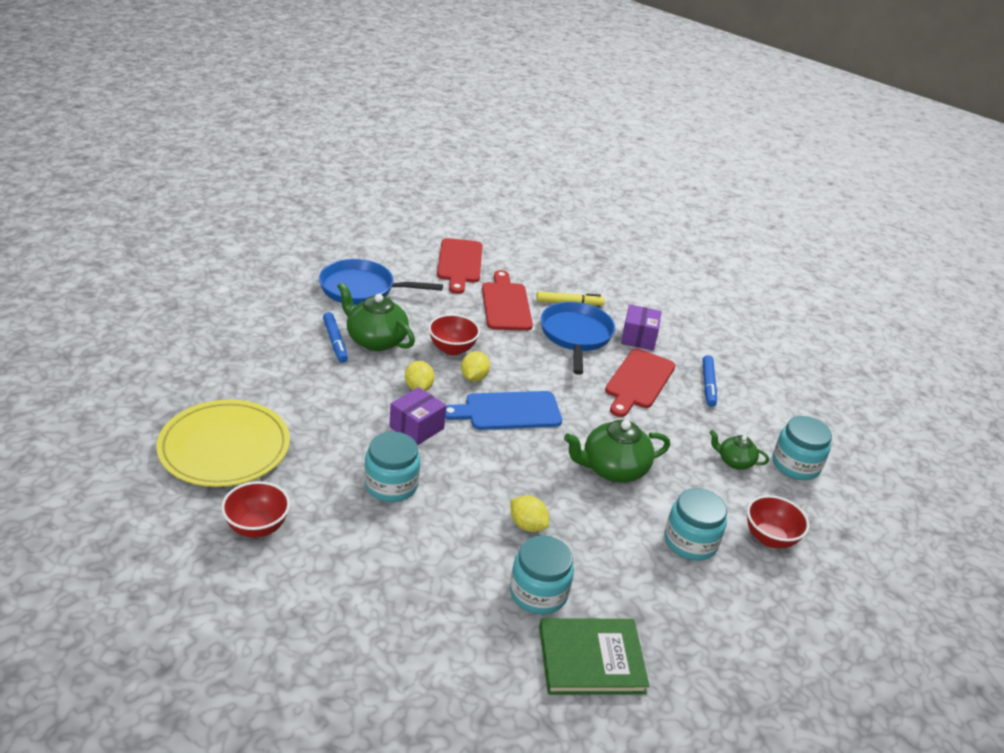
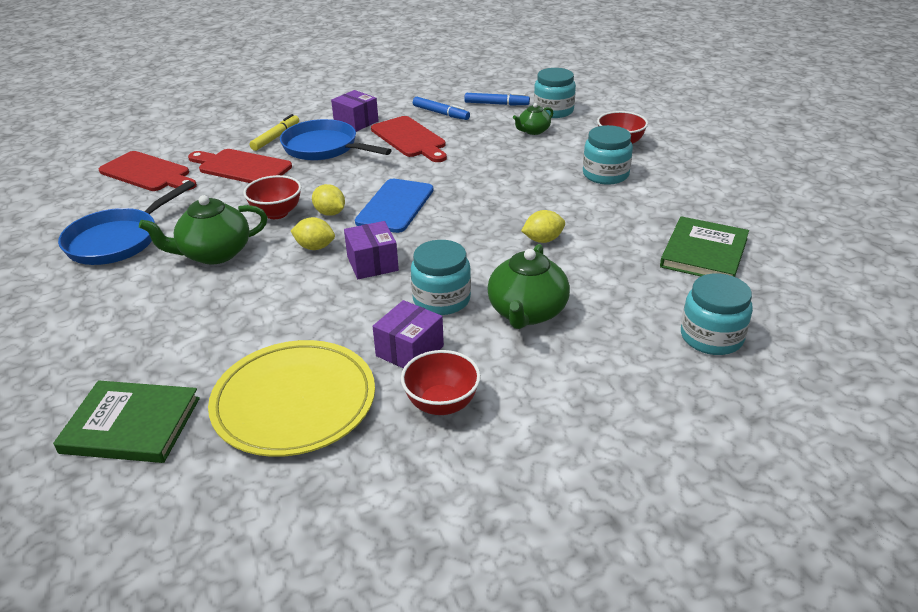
camera: 55 degrees left, 0 degrees up
(170, 383) = (131, 425): none -> green book
(312, 488) = (409, 351): none -> purple box
(335, 342) = (189, 280): blue marker -> blue marker (496, 104)
(538, 593) = (623, 257): turquoise jar -> turquoise jar (711, 337)
(613, 469) = (504, 181): green teapot -> green teapot (527, 312)

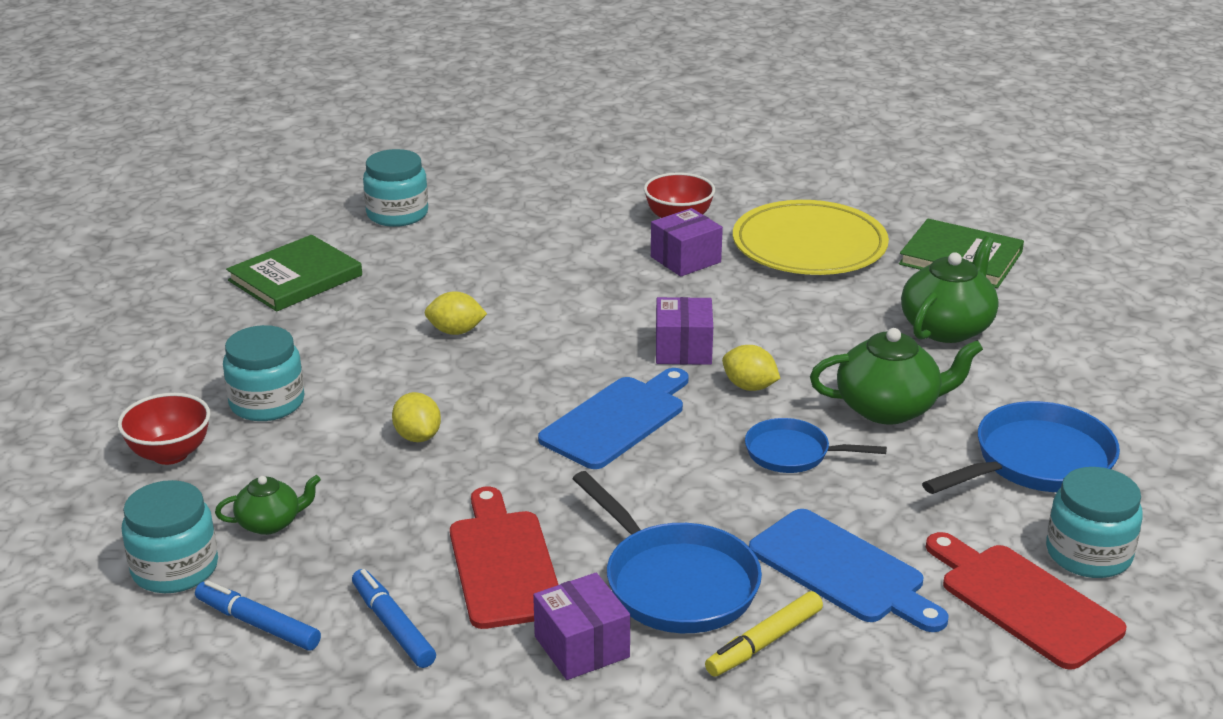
camera: 160 degrees left, 5 degrees down
(241, 167) = (843, 570): red cutting board -> blue cutting board
(276, 213) = (792, 453): red bowl -> blue pan
(330, 213) = (712, 434): yellow lemon -> yellow lemon (417, 436)
(441, 299) = (625, 295): turquoise jar -> turquoise jar (1088, 554)
(527, 312) = (546, 266): green teapot -> green teapot (947, 327)

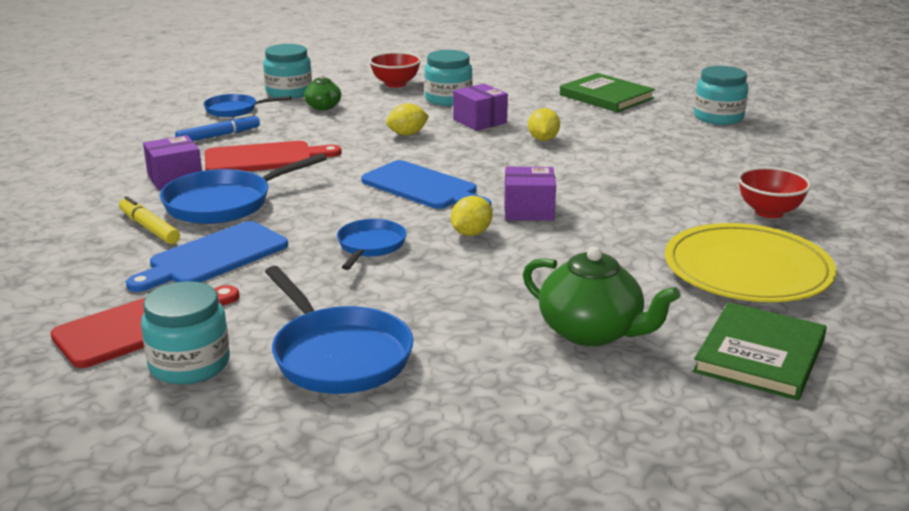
camera: 90 degrees right, 5 degrees down
(258, 624) = (234, 110): blue marker -> blue pan
(685, 259) = (689, 214): purple box -> purple box (480, 121)
(888, 408) = (436, 290): green teapot -> none

